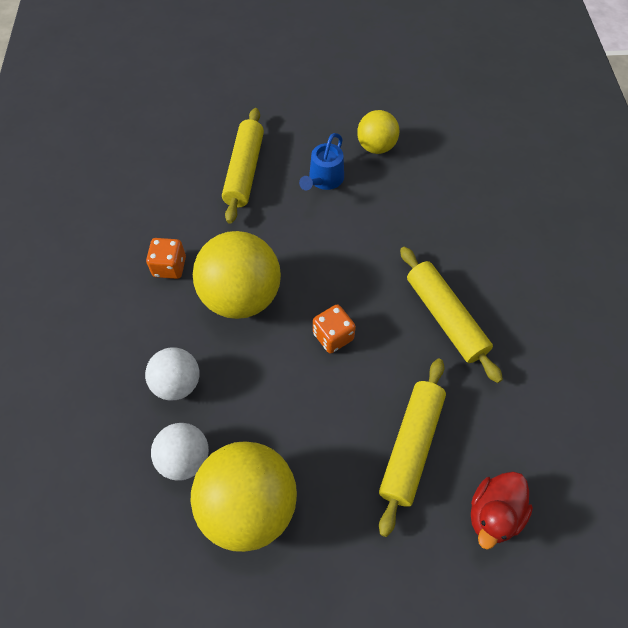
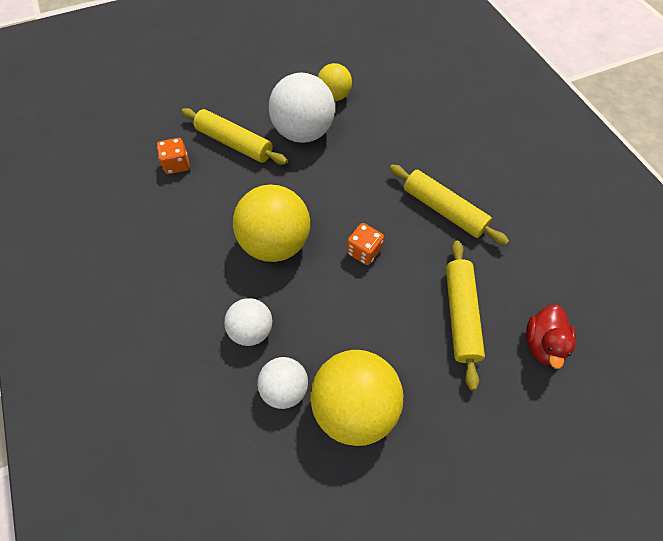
camera: 20 degrees left, 0 degrees up
(169, 267) = (203, 238): orange dice -> orange dice (177, 164)
(245, 171) = (234, 143): yellow rolling pin -> yellow rolling pin turned 45 degrees counterclockwise
(324, 180) = (303, 132): blue watering can -> white ball

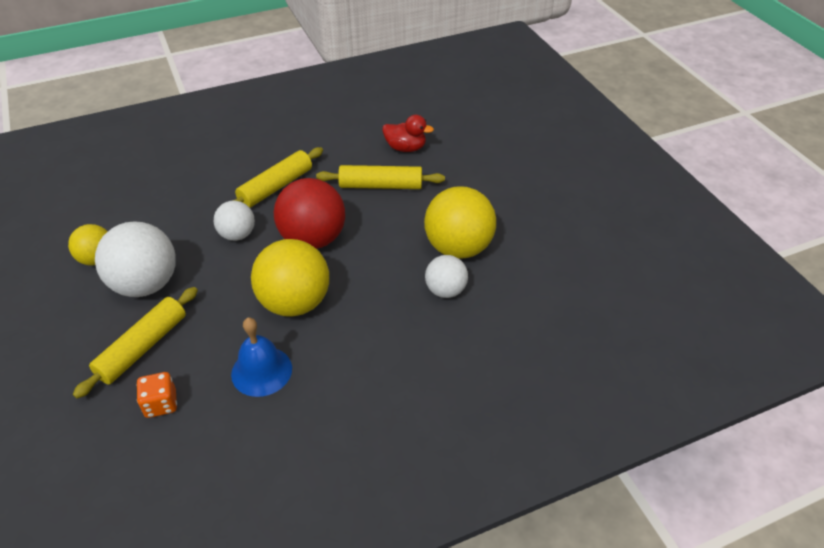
camera: 90 degrees left, 15 degrees down
(198, 226) = (261, 371): none -> blue bell
(252, 330) = (390, 316): white ball -> white ball (237, 235)
(364, 251) = (313, 239): orange dice -> red ball

